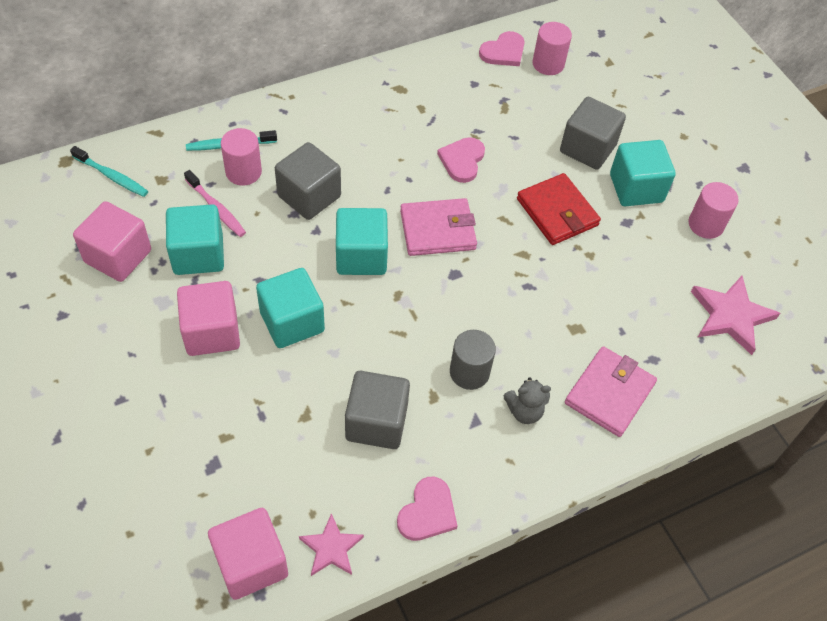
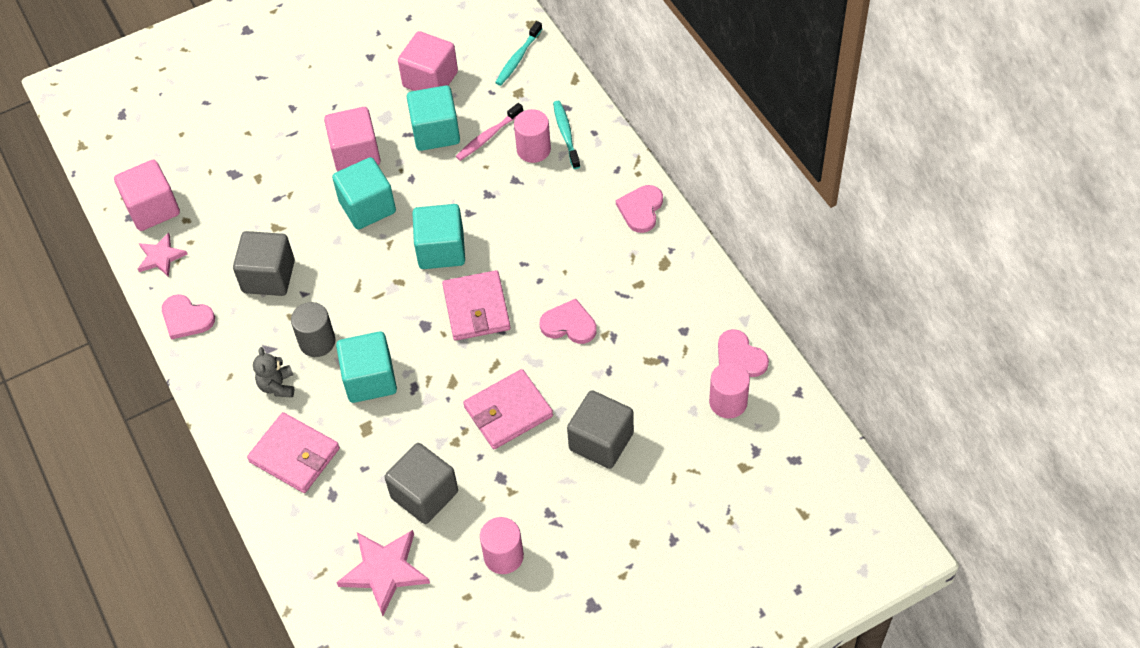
camera: 95 degrees right, 0 degrees up
(309, 196) = (509, 202): grey cube -> grey cube (424, 495)
(335, 98) = (641, 209): none -> pink heart
(557, 212) = (508, 412): red wallet -> pink wallet
(636, 188) = (548, 488): turquoise cube -> turquoise cube (370, 379)

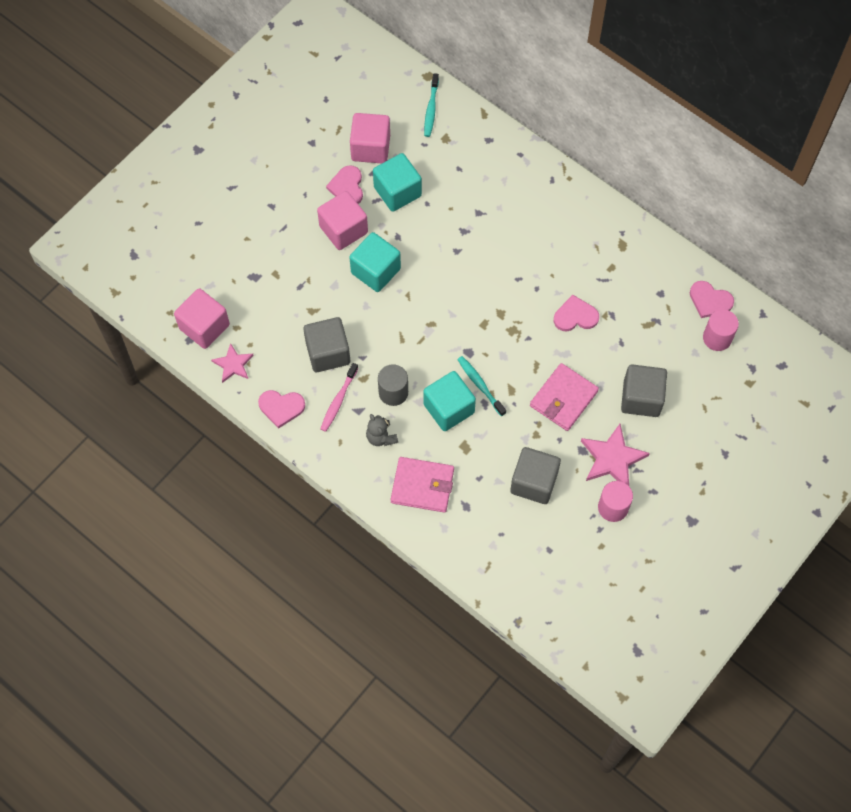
camera: 25 degrees left, 10 degrees up
(384, 571) = (533, 548): pink star -> pink star (612, 458)
(441, 250) = (450, 288): turquoise cube -> none
(476, 308) = (500, 326): pink wallet -> none
(488, 136) = (440, 183): pink toothbrush -> pink toothbrush (338, 400)
(533, 149) = (481, 183): pink cylinder -> none
(566, 134) = (499, 162): turquoise toothbrush -> turquoise toothbrush (480, 385)
(641, 209) = (585, 207): pink heart -> pink heart (347, 187)

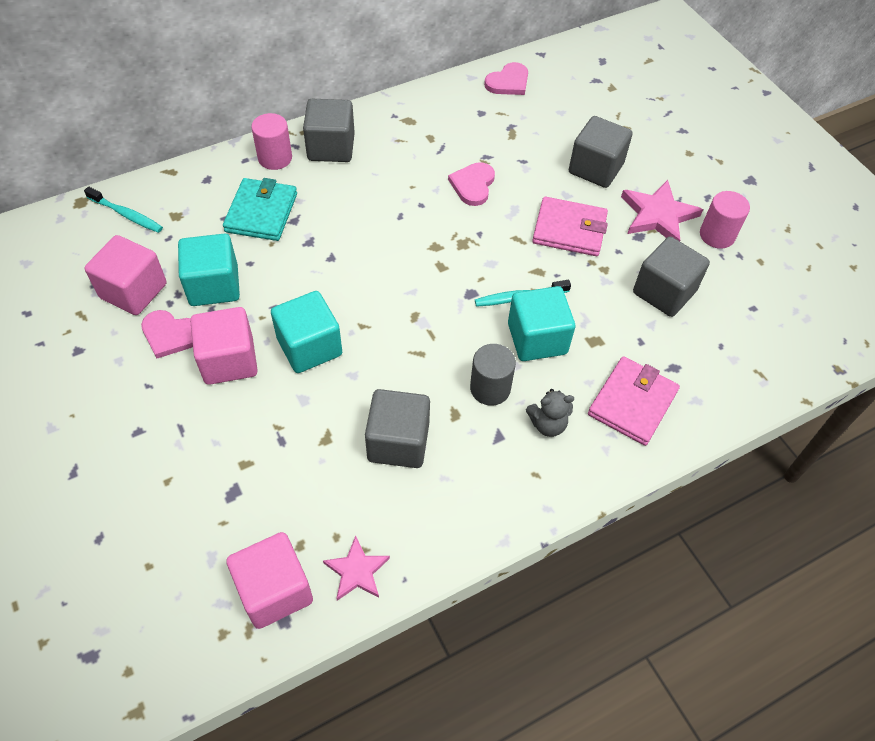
camera: 70 degrees left, 10 degrees down
(281, 407) = (454, 530): pink heart -> none
(338, 400) = (474, 454): pink toothbrush -> none
(475, 189) = (261, 213): none -> turquoise wallet
(563, 204) = (331, 147): none -> grey cube
(563, 398) = (569, 230): pink wallet -> pink wallet turned 45 degrees counterclockwise
(717, 338) = (552, 91): pink cylinder -> pink cylinder (275, 158)

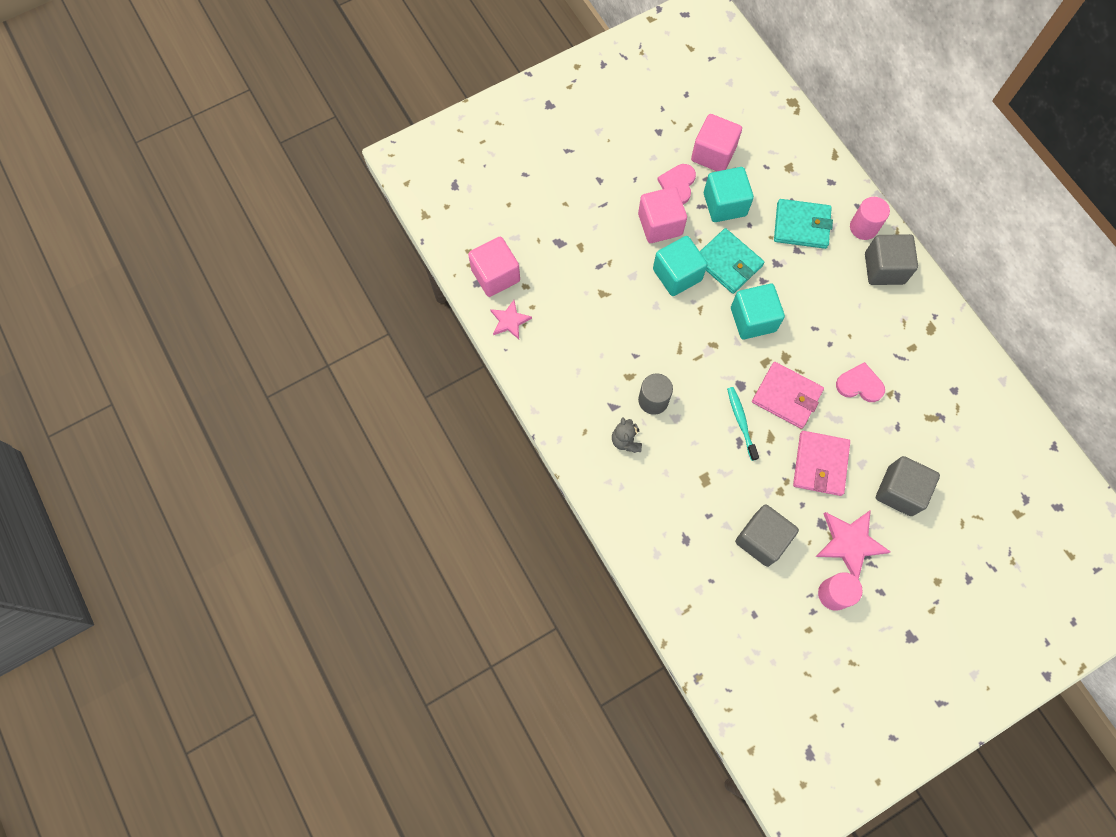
camera: 90 degrees right, 15 degrees up
(126, 215) = (784, 135): turquoise toothbrush -> none
(300, 290) = (728, 263): none -> turquoise wallet
(398, 442) = (603, 339): grey cube -> none
(508, 82) = (1003, 414): pink heart -> none
(537, 339) = (702, 435): turquoise cube -> turquoise cube (753, 319)
(632, 403) = (650, 504): pink wallet -> pink wallet (786, 396)

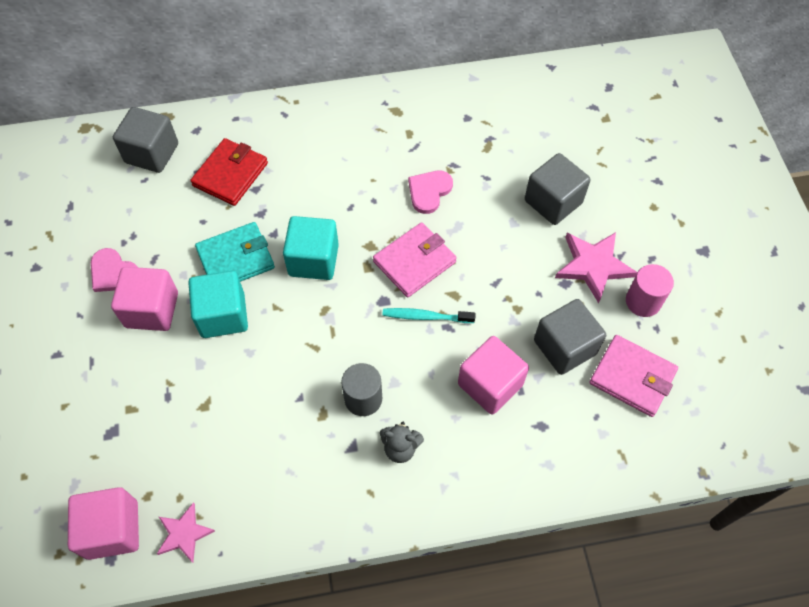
camera: 70 degrees left, 10 degrees down
(713, 154) = (98, 223): pink cube -> pink cube (490, 384)
(724, 204) = (165, 235): turquoise cube -> none
(801, 226) = (230, 174): turquoise wallet -> red wallet
(820, 464) = (501, 260): pink wallet -> pink wallet (632, 377)
(863, 227) = (262, 122): pink cylinder -> none
(884, 268) = (315, 123): grey cube -> grey cube (152, 153)

